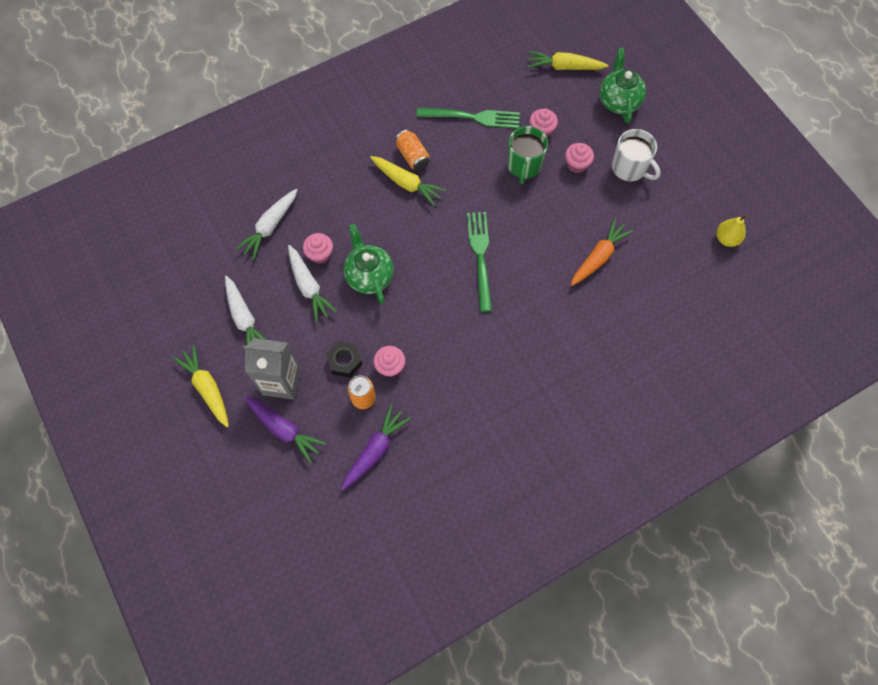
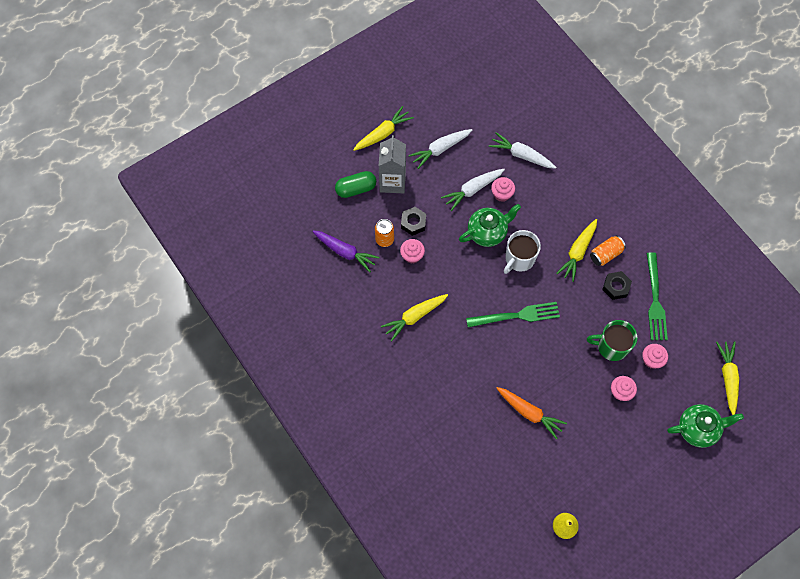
camera: 85 degrees right, 0 degrees up
(284, 429) = (356, 189): purple carrot -> green capsule
(454, 152) = (616, 287): none -> black nut
(473, 371) = (414, 317): none -> yellow carrot
(629, 168) = (625, 439): white mug -> white mug (519, 259)

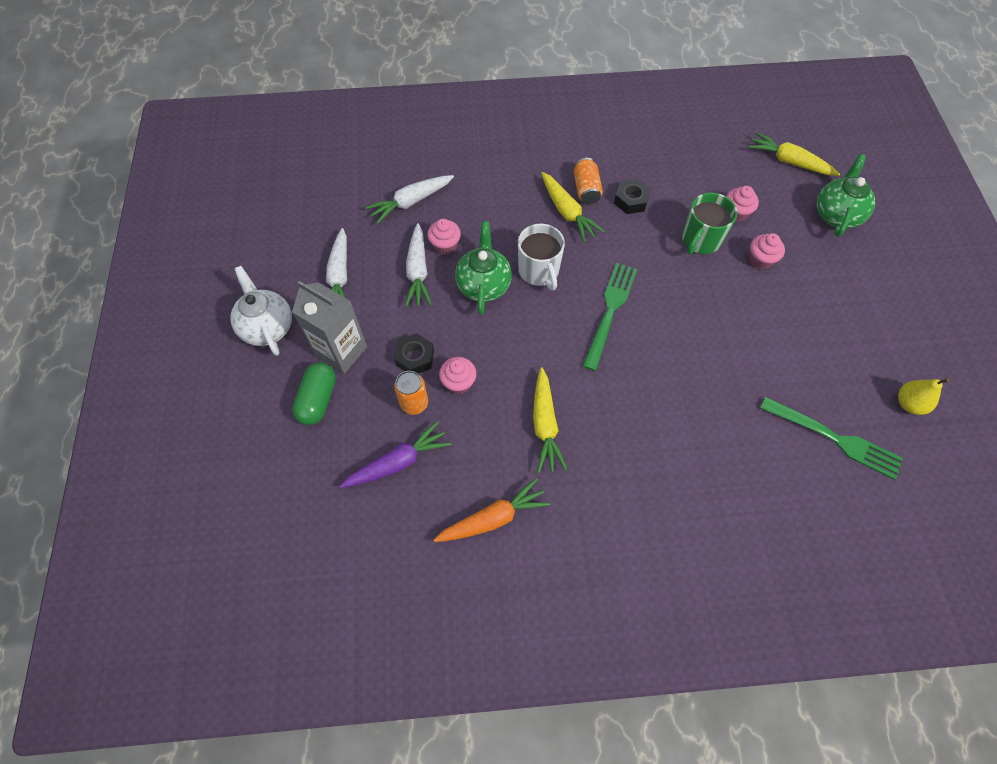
camera: 60 degrees left, 5 degrees down
(383, 133) = (267, 327): yellow carrot -> white teapot
(529, 413) = (743, 363): orange carrot -> orange carrot (493, 518)
(655, 300) = (666, 175): green fork -> green fork (834, 438)

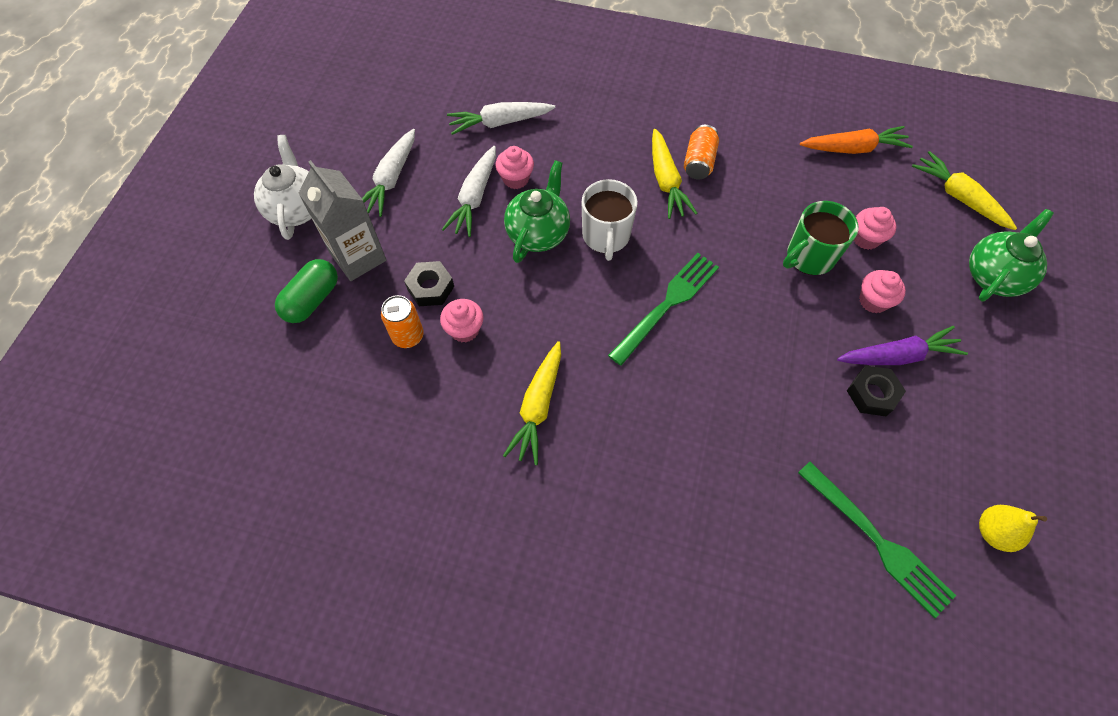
camera: 20 degrees right, 0 degrees up
(398, 462) = (363, 393): purple carrot -> purple carrot (897, 356)
(493, 518) = (436, 489): orange carrot -> orange carrot (853, 148)
(631, 200) = (745, 188): black nut -> black nut (872, 394)

